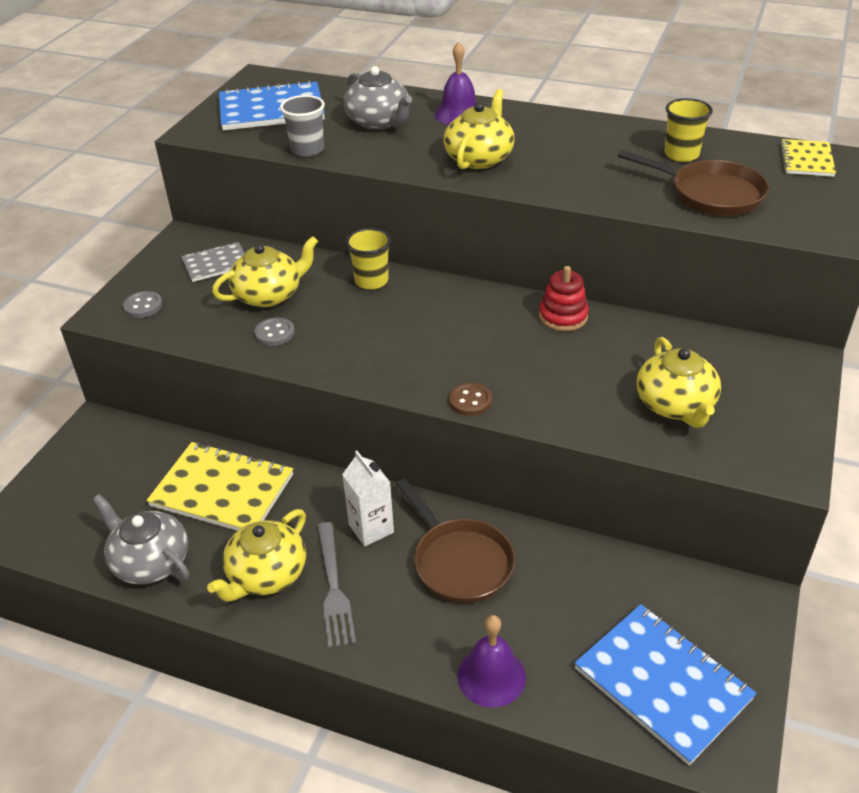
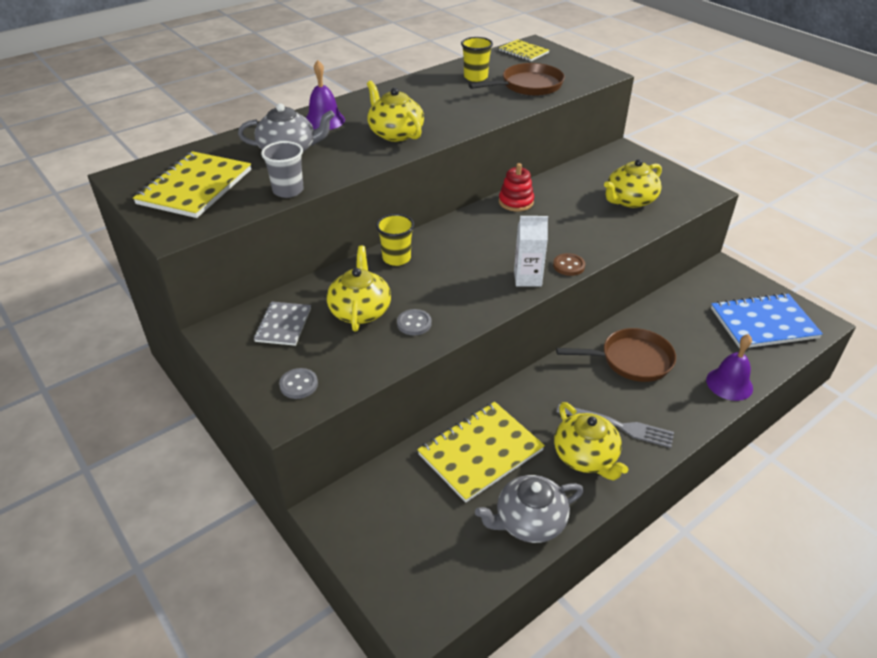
camera: 60 degrees left, 0 degrees up
(271, 109) = (195, 187): blue notebook -> yellow notebook
(371, 528) = (576, 388): white carton -> white carton (527, 278)
(675, 405) = (630, 200): yellow teapot -> yellow teapot turned 120 degrees clockwise

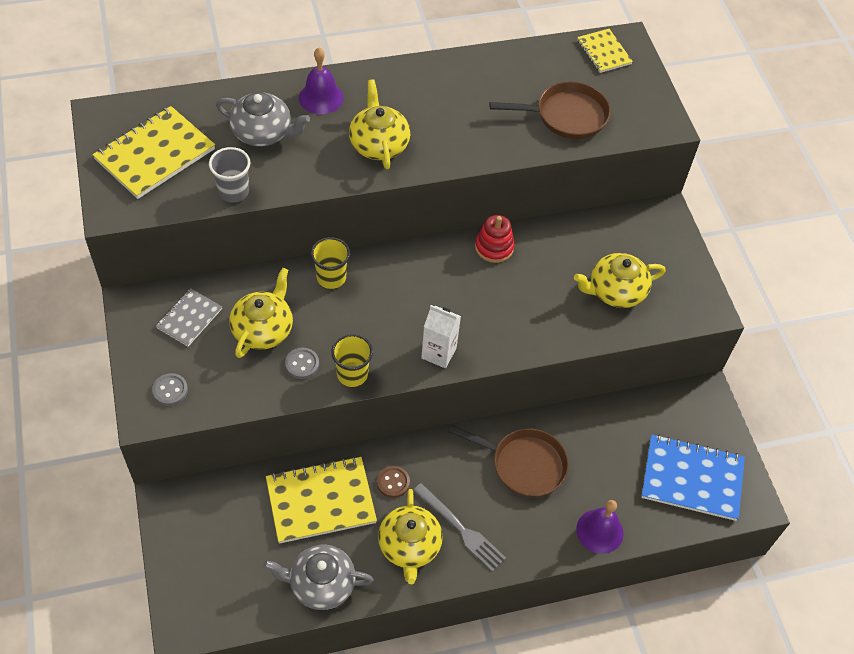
camera: 20 degrees right, 15 degrees up
(475, 77) = (519, 80): yellow cup -> yellow cup (352, 374)
(568, 266) = (489, 353): brown button -> brown button (393, 482)

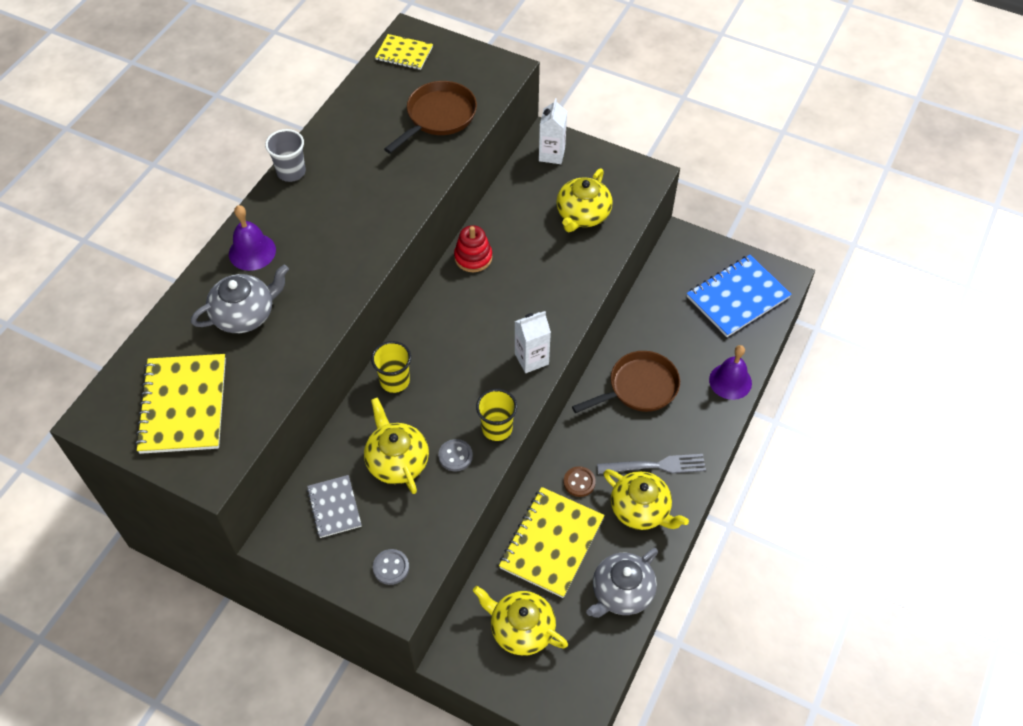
camera: 45 degrees left, 0 degrees up
(233, 191) = (284, 374): grey cup -> grey cup (291, 172)
(379, 144) = (341, 246): yellow teapot -> yellow teapot (521, 629)
(652, 228) = (551, 154): none -> white carton

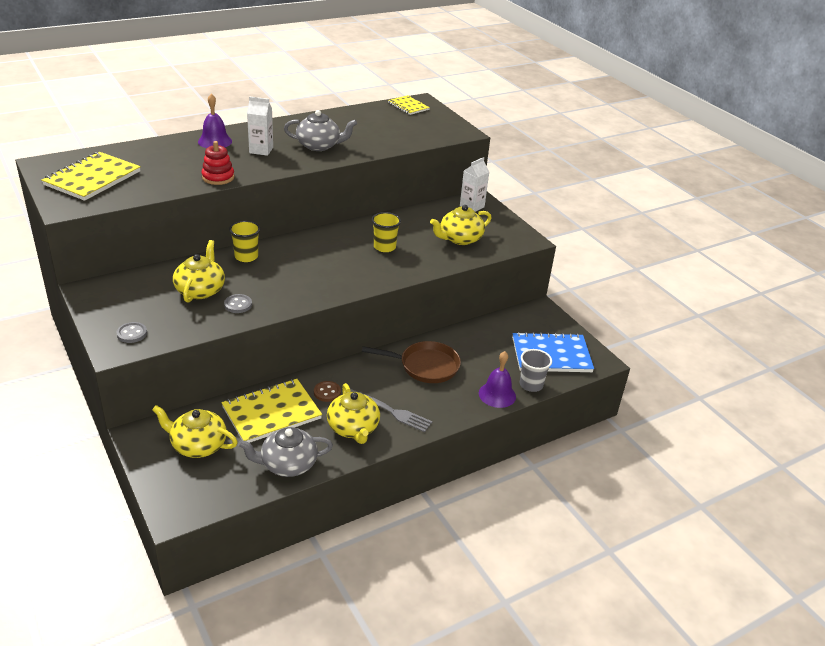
camera: 30 degrees right, 20 degrees down
(245, 314) = (176, 161): grey teapot -> grey teapot (319, 146)
(291, 172) = (279, 123): grey cup -> grey cup (531, 385)
(334, 507) = (137, 292): grey notebook -> none
(438, 117) = (395, 134): brown pan -> none
(473, 257) = (364, 227): red stacking toy -> red stacking toy (218, 177)
(497, 428) = (280, 305): yellow cup -> yellow cup (384, 247)
(521, 629) = (198, 445): yellow teapot -> yellow teapot turned 45 degrees counterclockwise
(531, 359) = (343, 285): white carton -> white carton (261, 150)

